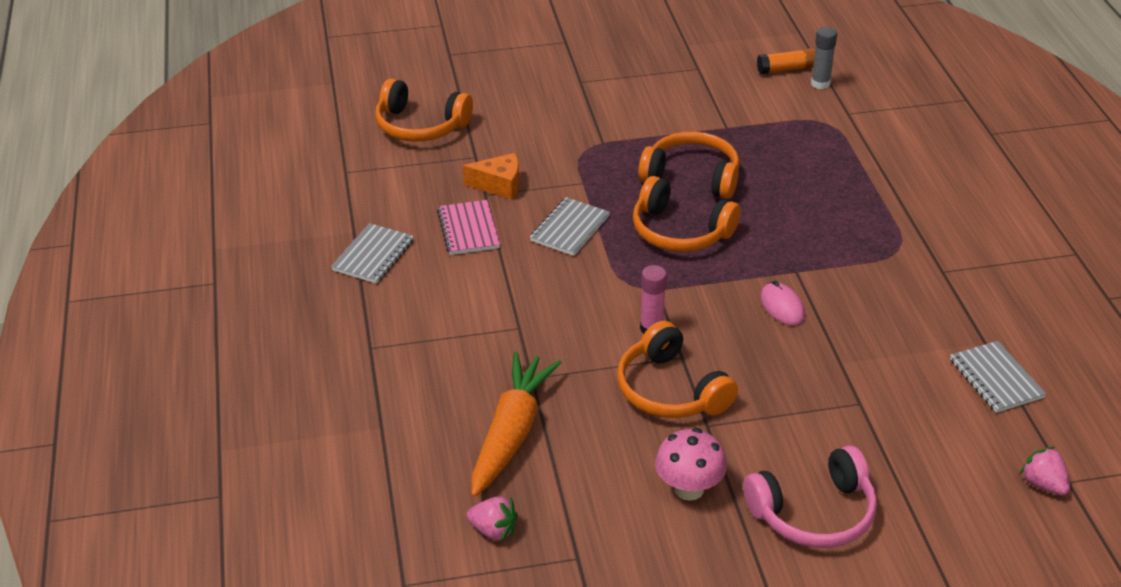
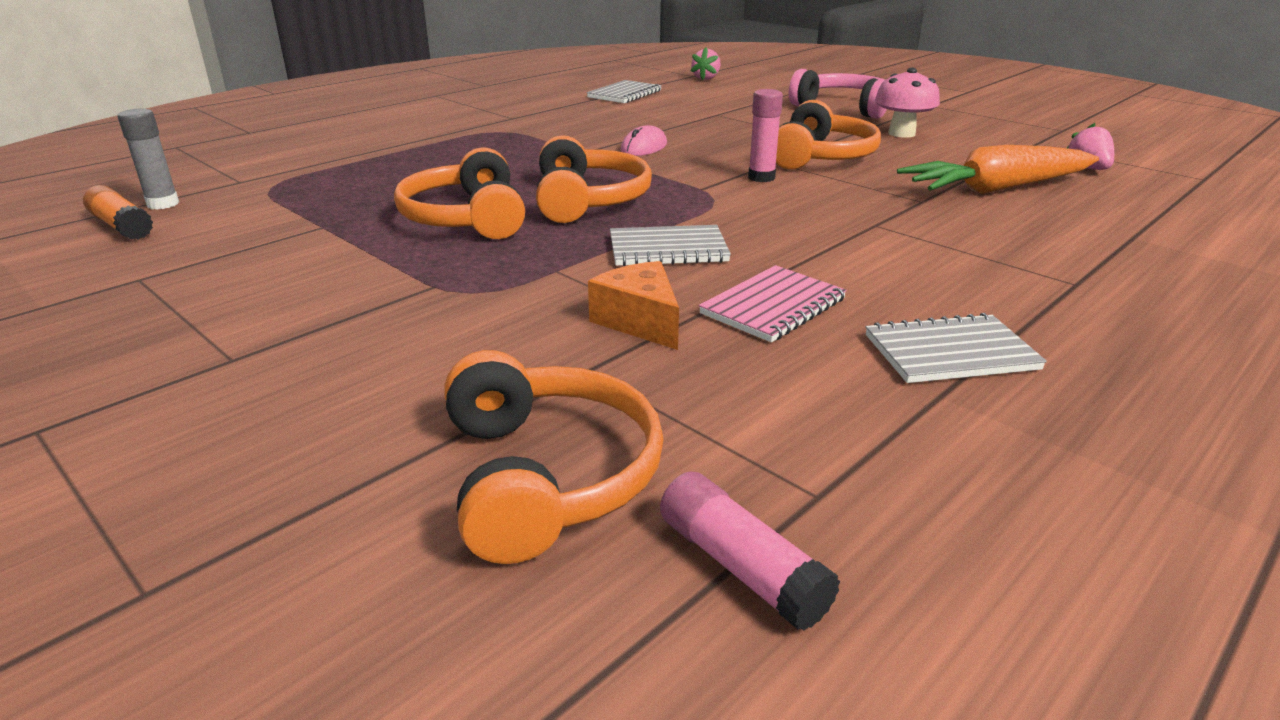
camera: 125 degrees left, 10 degrees down
(339, 143) = (740, 567): none -> pink glue stick

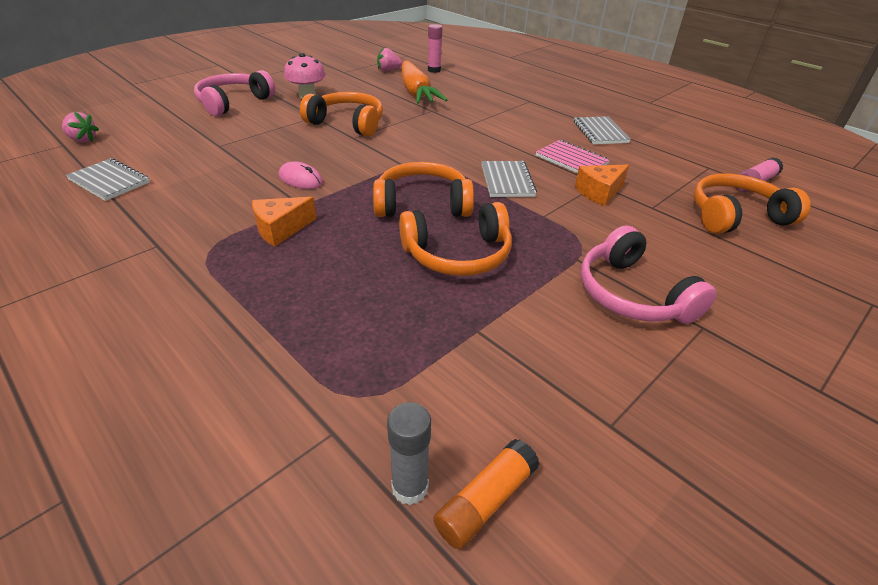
camera: 90 degrees left, 10 degrees up
(334, 315) = (632, 294): none -> pink headphones
(534, 148) = (281, 229): none -> orange cheese
(761, 178) = (385, 144): pink glue stick -> pink glue stick (434, 70)

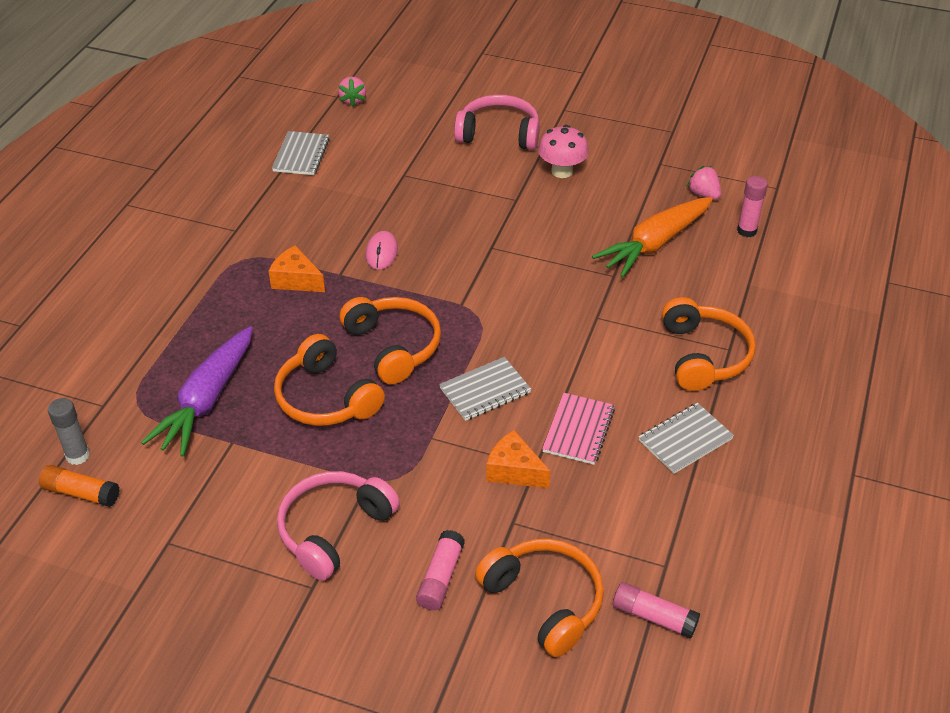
camera: 65 degrees right, 5 degrees up
(347, 123) = (520, 229): orange headphones -> orange headphones (703, 355)
(400, 333) = (207, 400): none -> purple carrot
(704, 253) = (440, 577): none -> pink glue stick

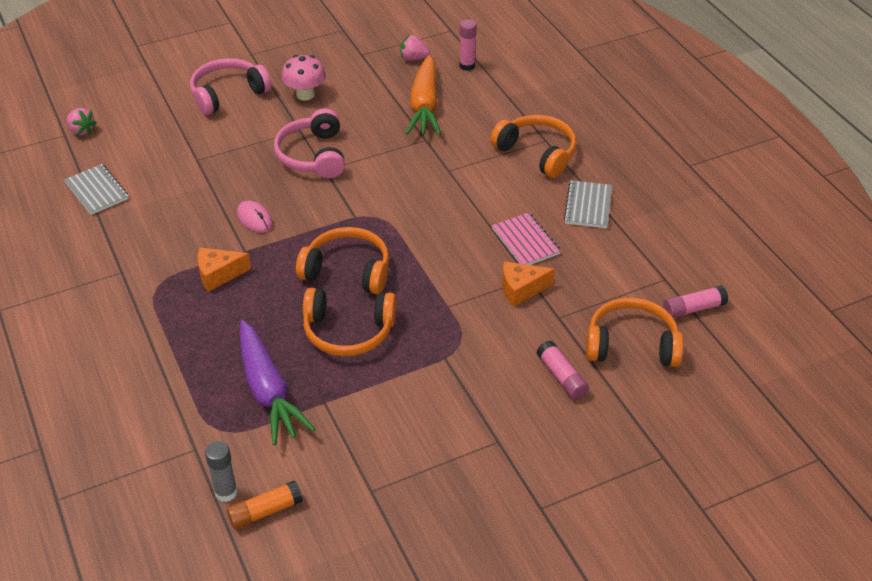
camera: 45 degrees left, 0 degrees up
(334, 530) = (465, 400): pink headphones -> pink headphones (313, 155)
(485, 391) = (442, 257): grey notebook -> none

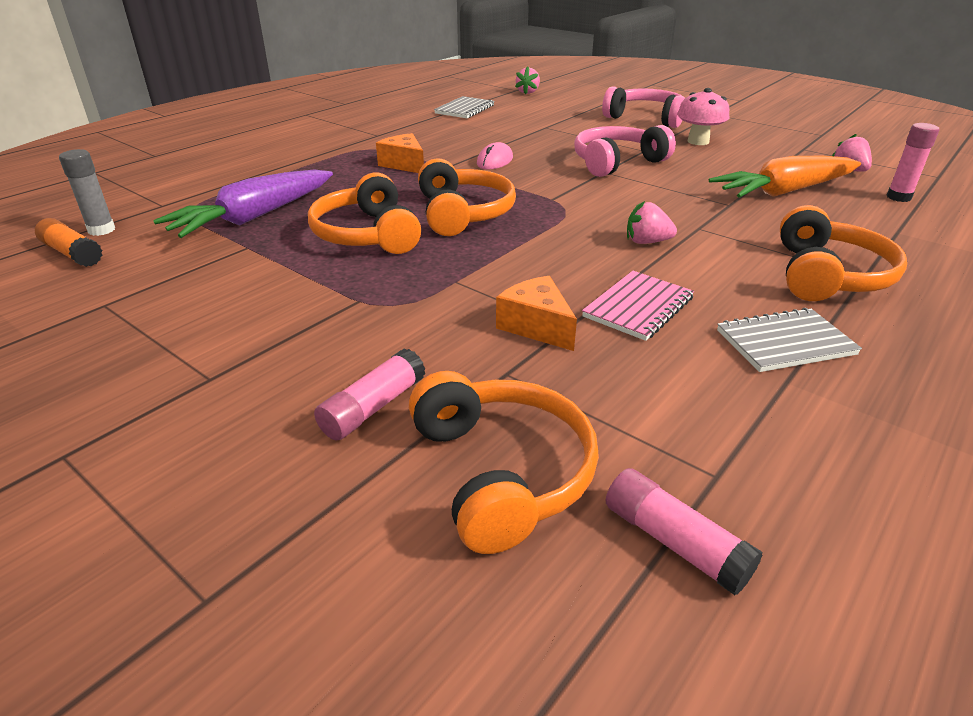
camera: 65 degrees right, 10 degrees down
(452, 202) = (646, 242): none -> pink strawberry

